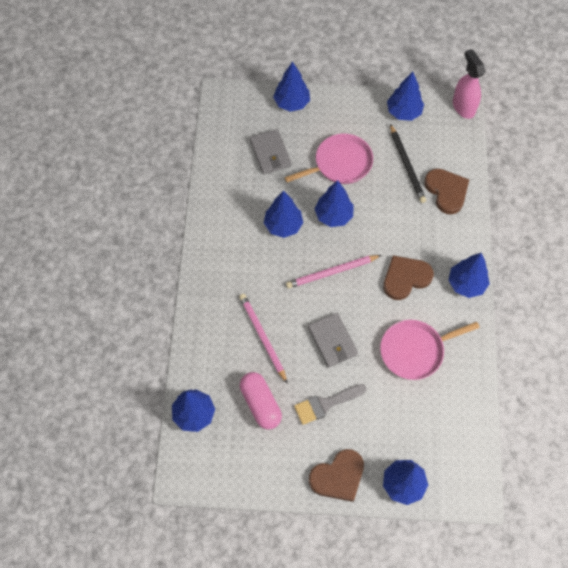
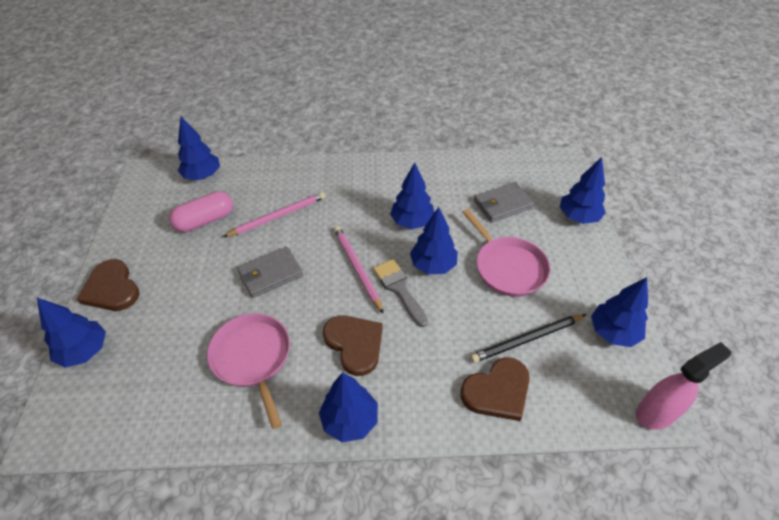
camera: 85 degrees right, 15 degrees down
(325, 404) = (196, 273): grey brush -> grey brush (399, 289)

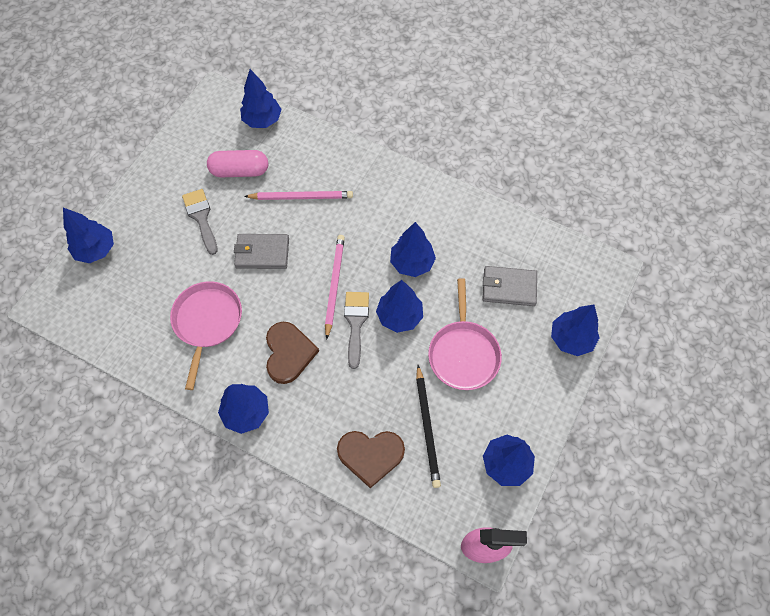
camera: 30 degrees right, 15 degrees up
(112, 288) = (138, 203): brown heart -> none
(189, 272) = (201, 217): none -> grey brush
(527, 339) = (427, 427): black pencil -> black pencil turned 105 degrees counterclockwise

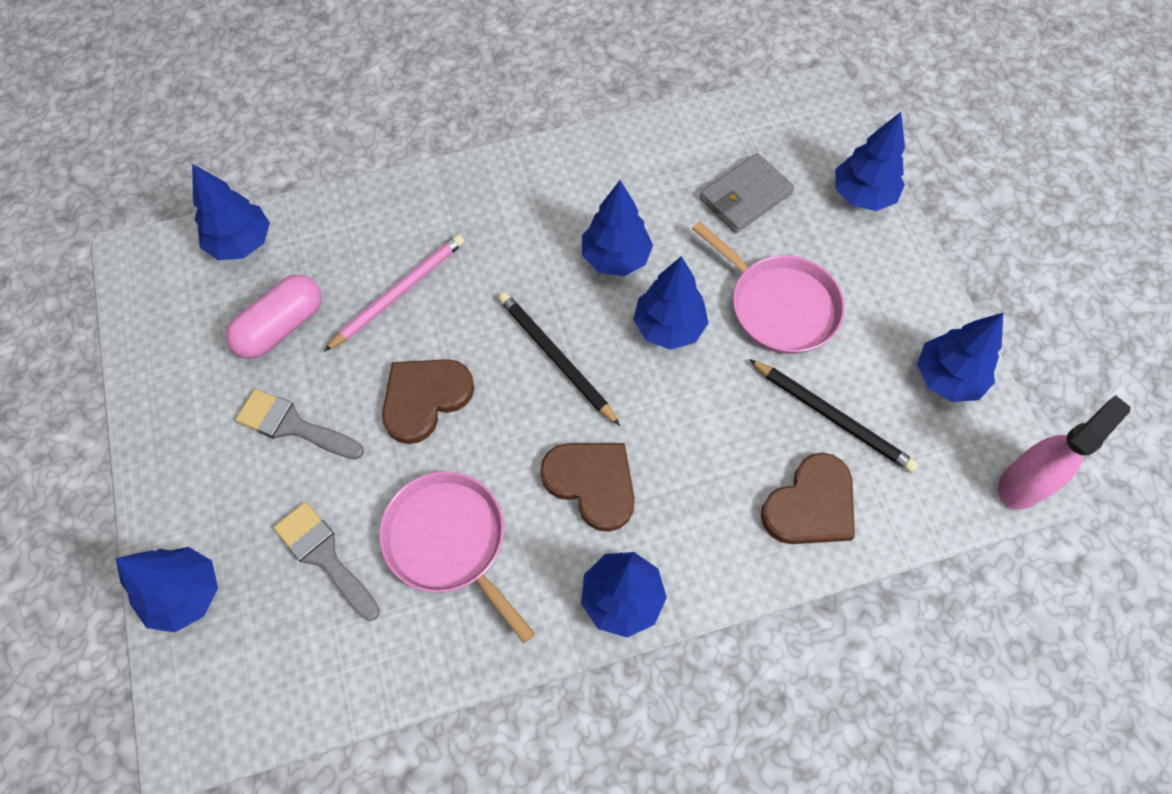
camera: 45 degrees left, 0 degrees up
(262, 253) = (425, 398): grey wallet -> brown heart
(334, 285) = (556, 358): pink pencil -> black pencil
(355, 323) = (629, 378): grey brush -> grey brush (324, 556)

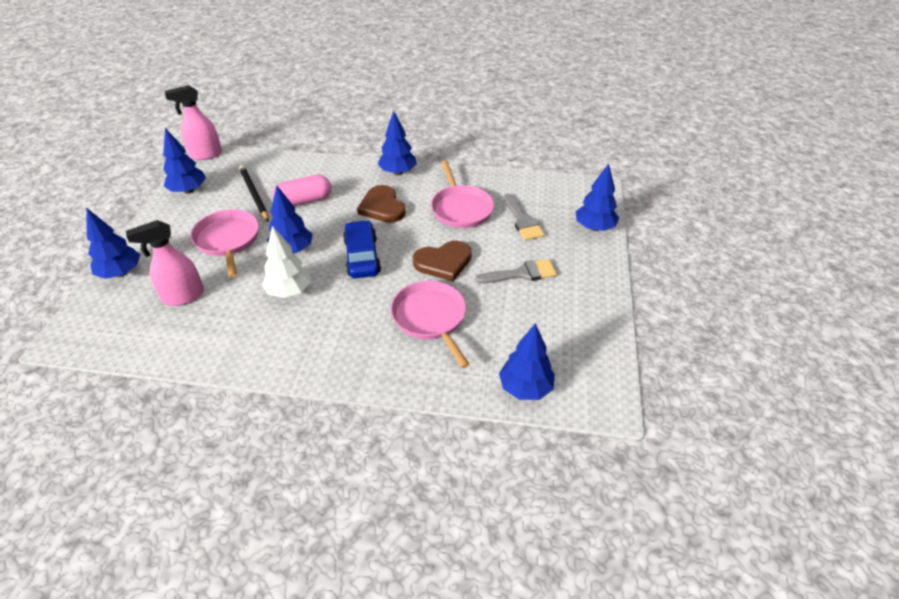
camera: 155 degrees left, 20 degrees down
(281, 327) = (513, 324): pink capsule -> pink capsule (304, 201)
(293, 426) = (521, 273): grey brush -> grey brush turned 60 degrees counterclockwise
(399, 293) = (430, 318): pink pencil -> pink pan
(556, 358) = (362, 256): black pencil -> blue car
(615, 258) = (289, 291): blue tree -> white tree
(745, 196) = (183, 296): grey wallet -> pink spray bottle
(811, 505) = (295, 173): brown heart -> none

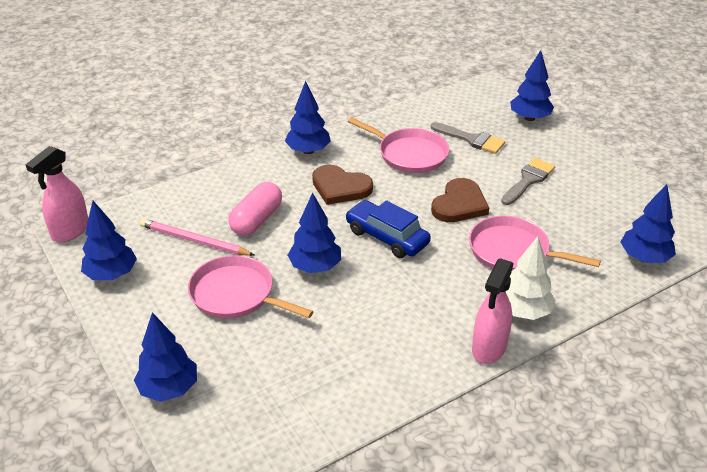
camera: 40 degrees left, 5 degrees down
(183, 296) = (274, 367): pink spray bottle -> pink spray bottle (489, 348)
(254, 194) = (194, 240): black pencil -> pink pencil
(289, 291) = (368, 301): white tree -> white tree (523, 311)

